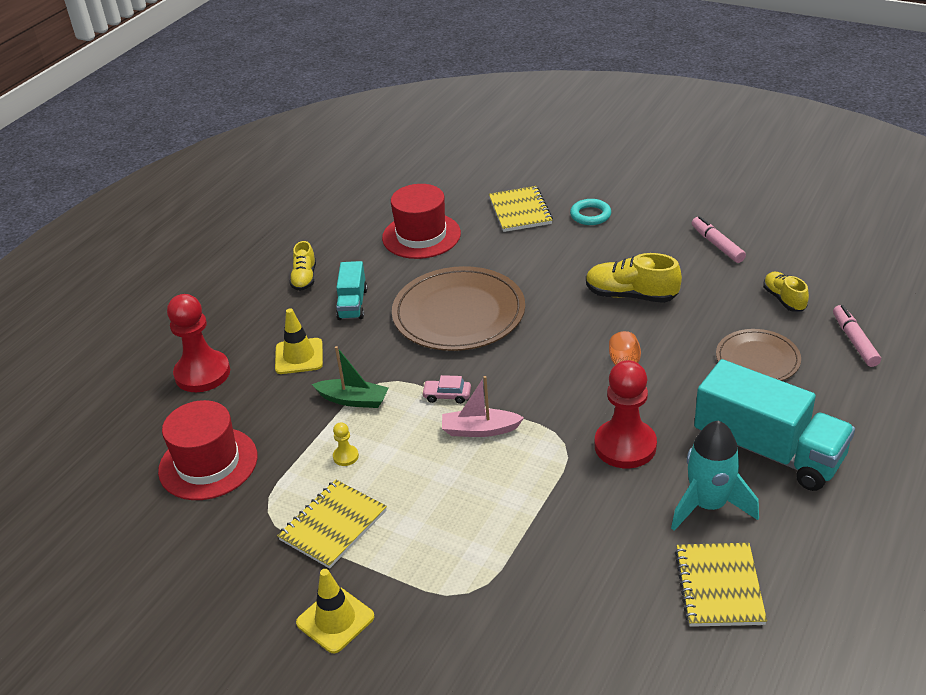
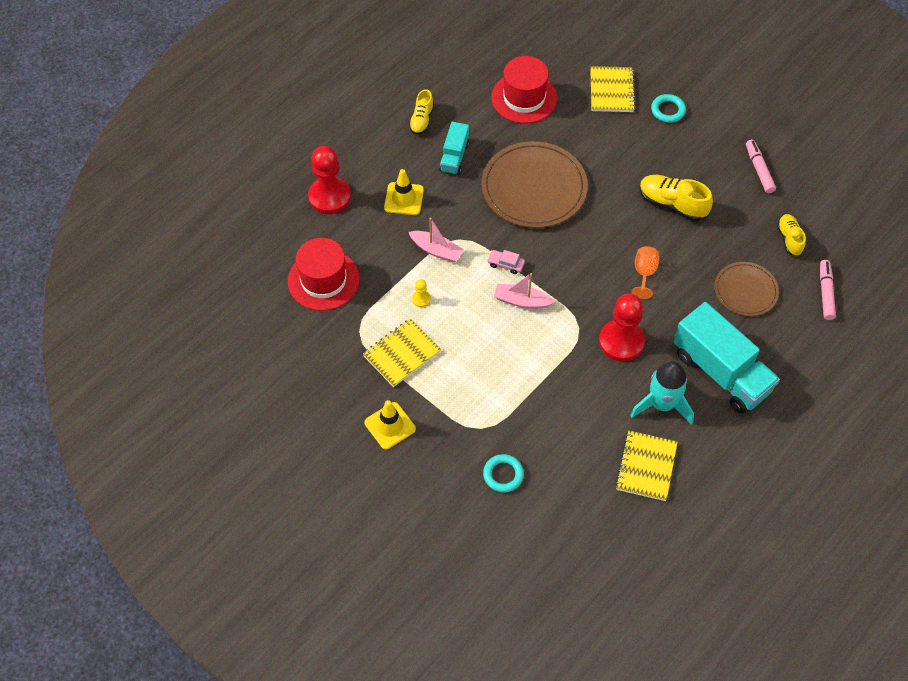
camera: 10 degrees right, 20 degrees up
(353, 400) = (436, 250): green boat -> pink boat
(519, 646) = (503, 475): none -> turquoise ring

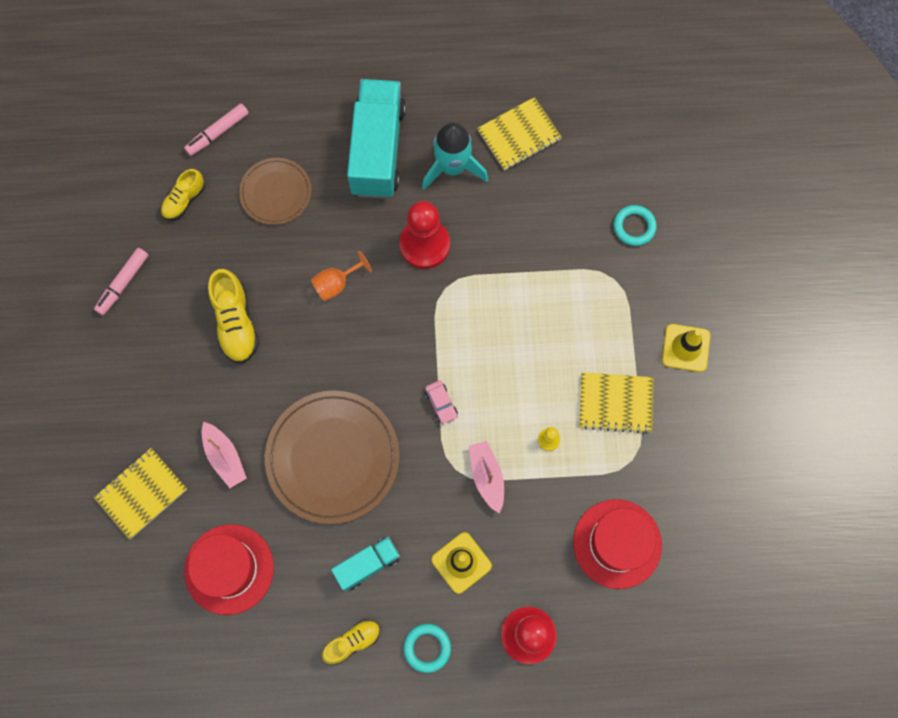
camera: 135 degrees left, 15 degrees up
(521, 301) = (465, 356): pink boat -> pink boat (225, 457)
(668, 110) = (120, 420): turquoise ring -> turquoise ring (427, 648)

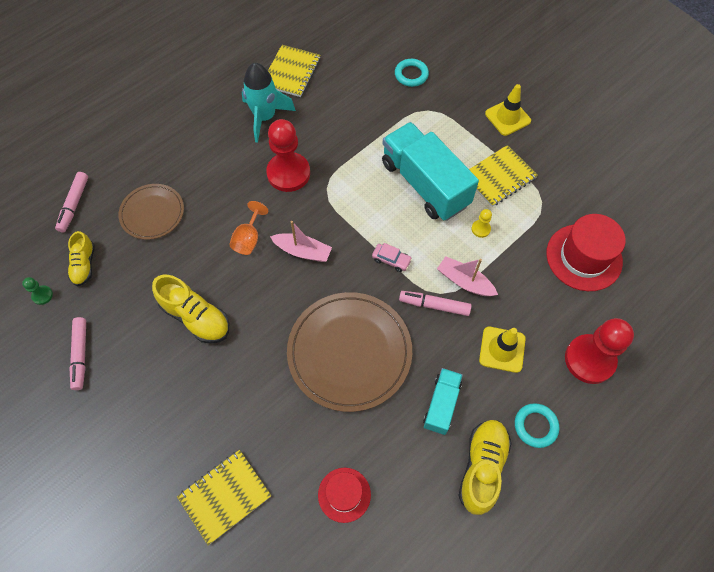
camera: 40 degrees left, 10 degrees down
(132, 203) = (42, 295): none -> green pawn
(141, 493) = (225, 496): yellow notebook -> yellow notebook turned 45 degrees clockwise
(225, 457) = (269, 416): pink boat -> pink boat (303, 251)
(229, 569) = (344, 494): red hat -> red hat, size x0.60
(352, 642) = (482, 467): yellow shoe -> yellow shoe, size x1.58
(377, 150) = (204, 140): turquoise truck -> turquoise truck (425, 184)
(440, 476) = (434, 305): none -> pink marker

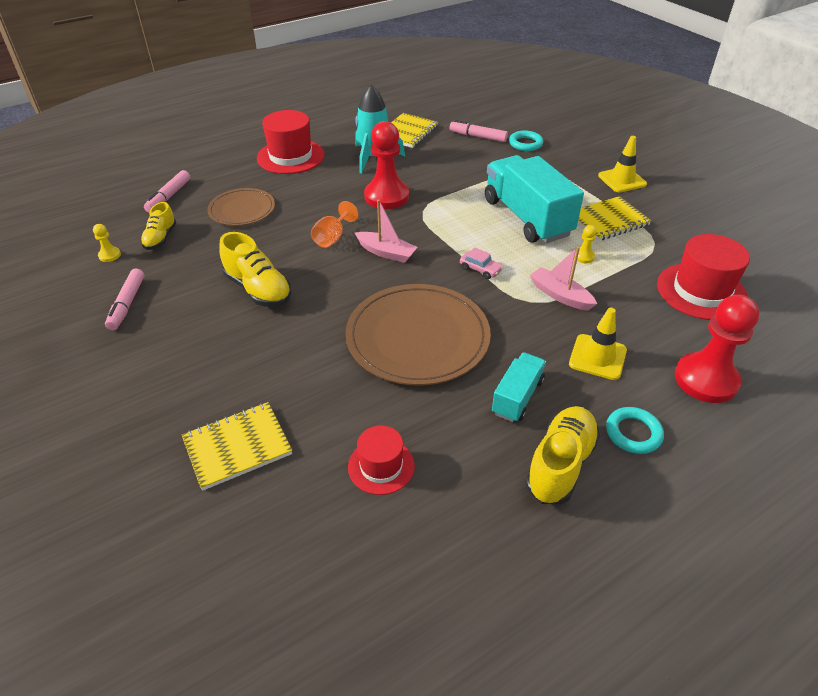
camera: 10 degrees right, 20 degrees down
(42, 295) = (109, 255): green pawn -> yellow pawn
(181, 127) = (290, 156): none -> red hat
(434, 305) = (522, 310): pink marker -> pink marker (478, 136)

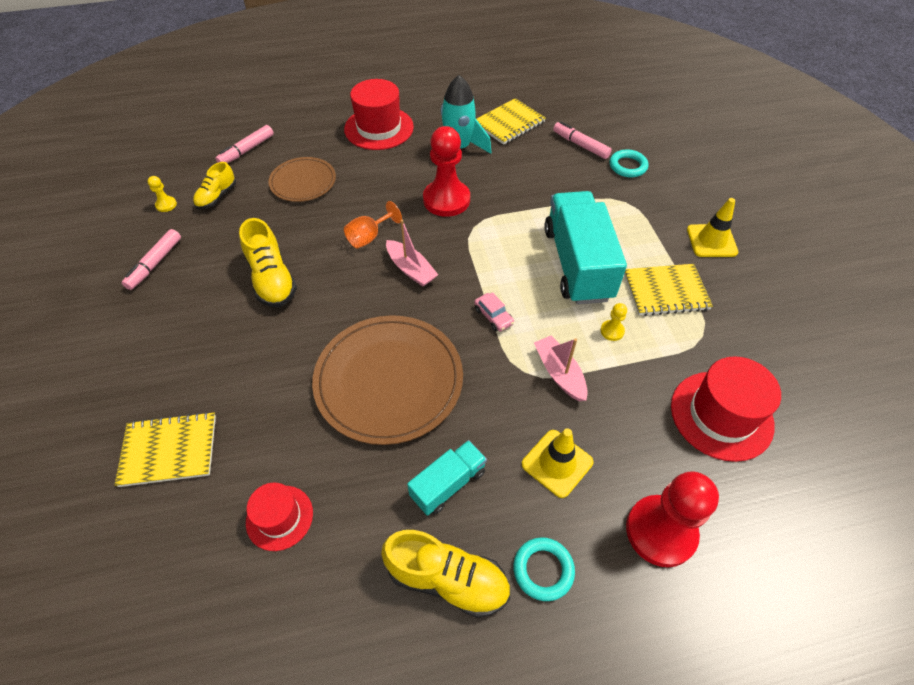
camera: 20 degrees right, 10 degrees up
(560, 464) = (447, 579): yellow shoe -> yellow shoe turned 60 degrees clockwise

